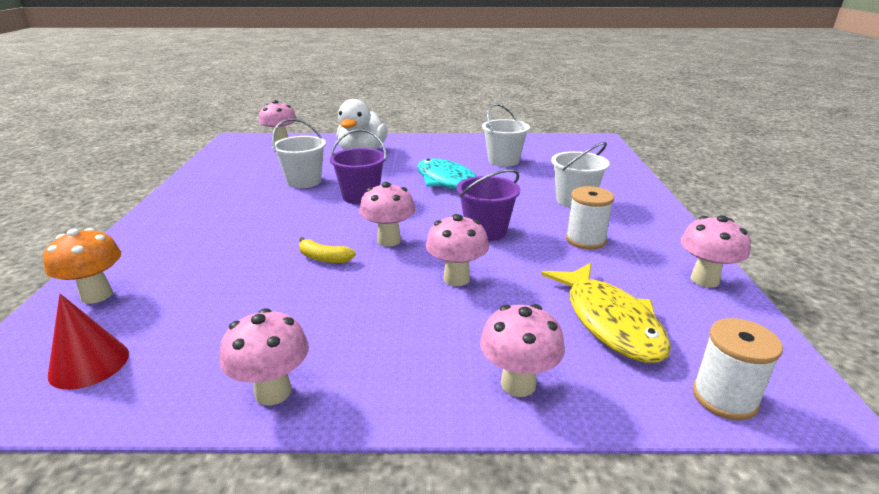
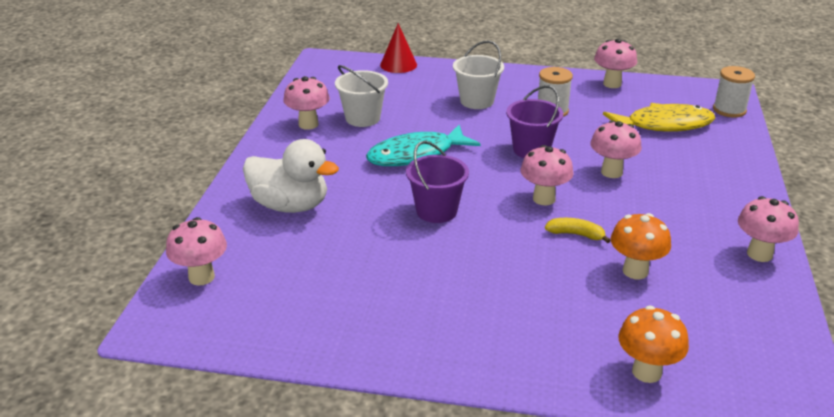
camera: 80 degrees left, 5 degrees up
(89, 364) = (749, 349): red cone -> red cone (398, 65)
(254, 291) = (635, 271): none -> orange mushroom
(304, 181) = (377, 251): white bucket -> none
(324, 258) = (576, 234): yellow banana -> yellow banana turned 105 degrees counterclockwise
(518, 384) = (731, 165): pink mushroom -> pink mushroom (308, 124)

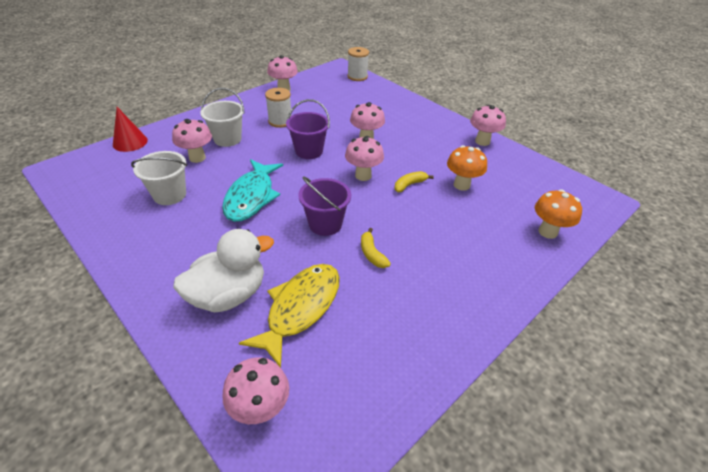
camera: 55 degrees left, 10 degrees up
(308, 124) = (133, 225): pink mushroom -> pink mushroom (197, 158)
(432, 256) = (372, 254): none -> yellow banana
(664, 125) = (344, 99): yellow fish -> yellow fish (300, 308)

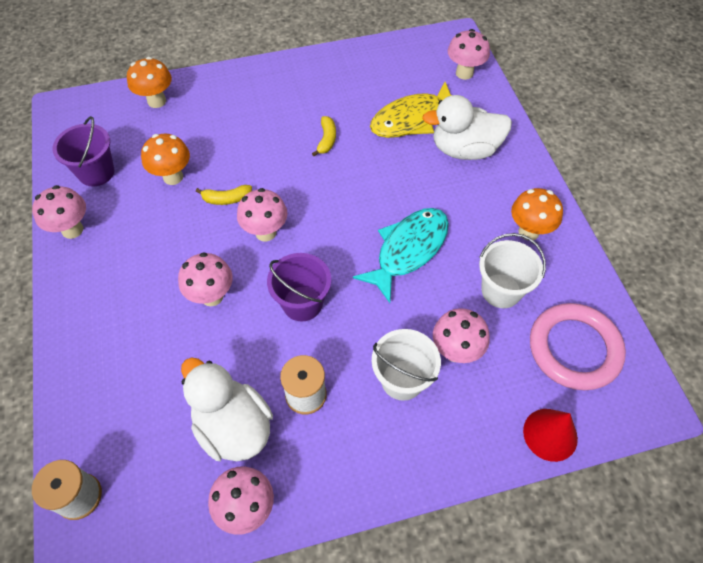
camera: 150 degrees left, 15 degrees up
(110, 180) = (574, 349): none -> pink ring
(148, 240) = (528, 231): none -> orange mushroom
(309, 105) = (233, 426): none -> white duck
(325, 224) = (348, 185): purple bucket -> purple bucket (96, 172)

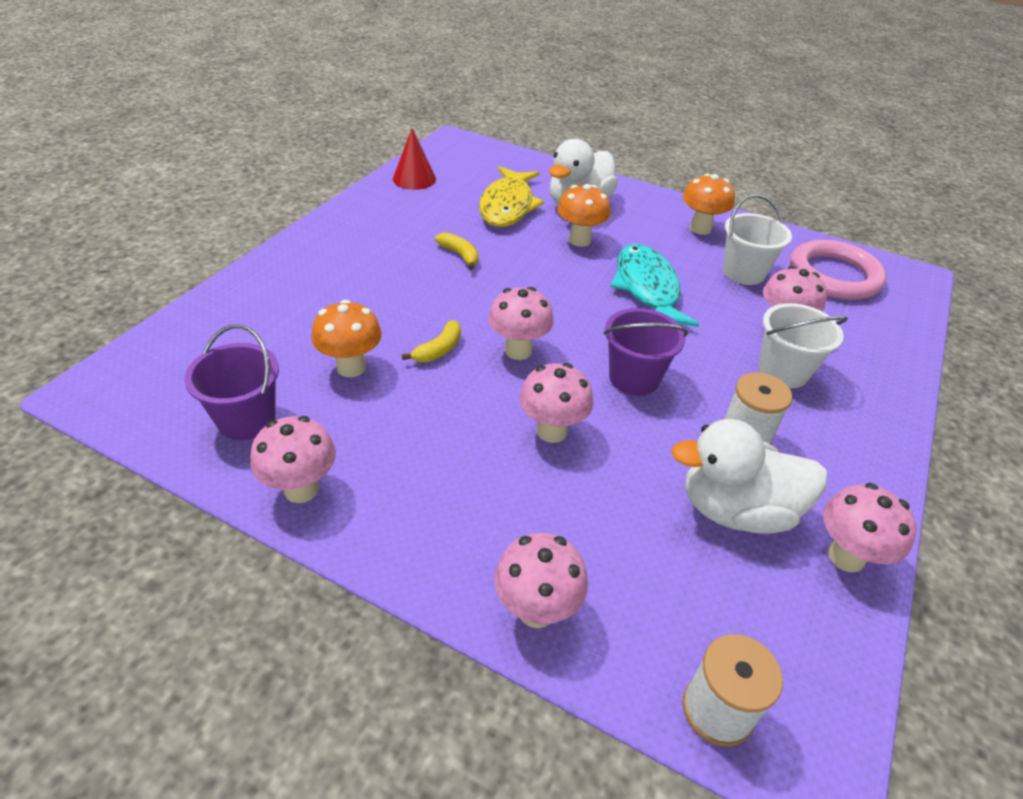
camera: 50 degrees left, 15 degrees down
(157, 101) = (224, 318): orange mushroom -> orange mushroom (579, 240)
(464, 73) = (499, 159): pink mushroom -> pink mushroom (536, 610)
(550, 434) = (904, 332): red cone -> red cone (414, 179)

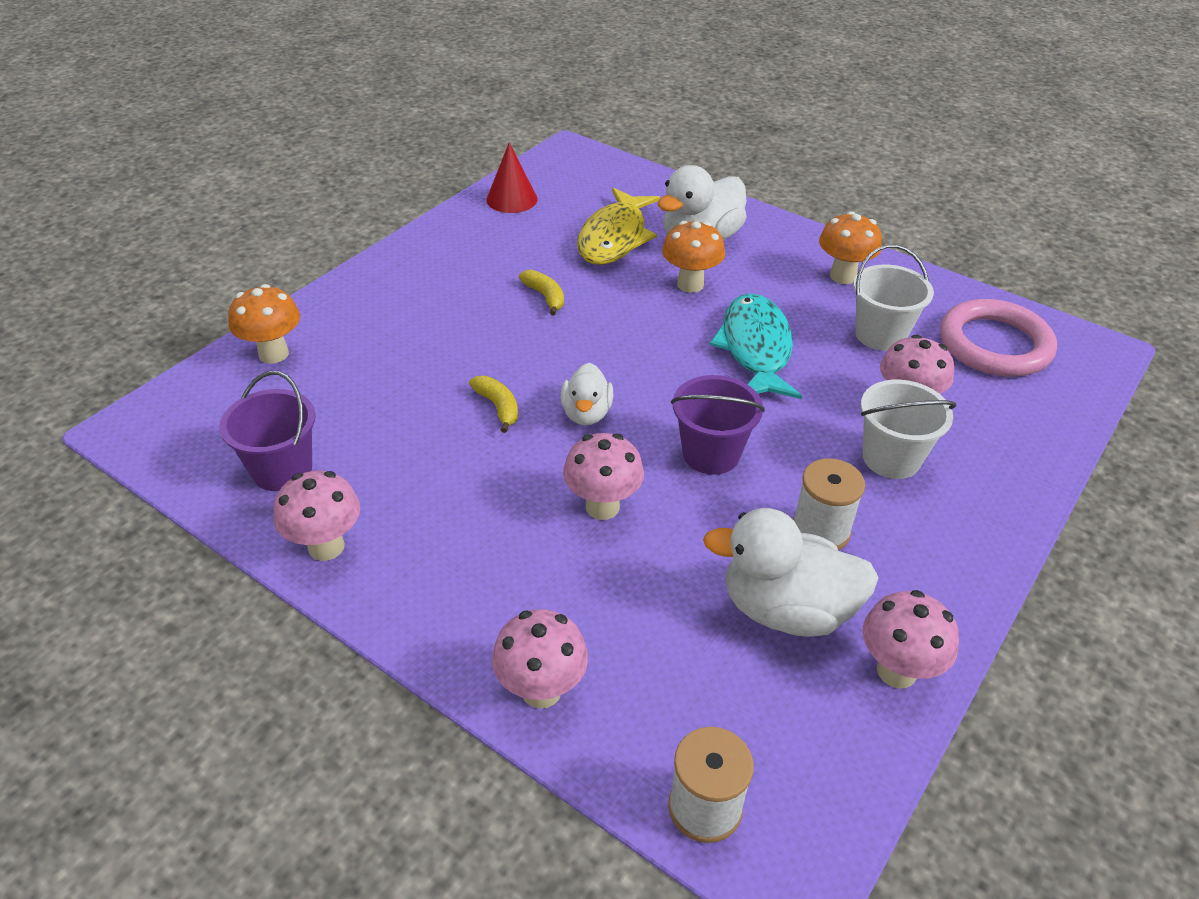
camera: 10 degrees right, 0 degrees up
(351, 367) = (399, 420): orange mushroom -> orange mushroom (273, 354)
(438, 350) = (498, 407): yellow banana -> yellow banana turned 75 degrees counterclockwise
(518, 350) = (586, 413): pink mushroom -> white duck

